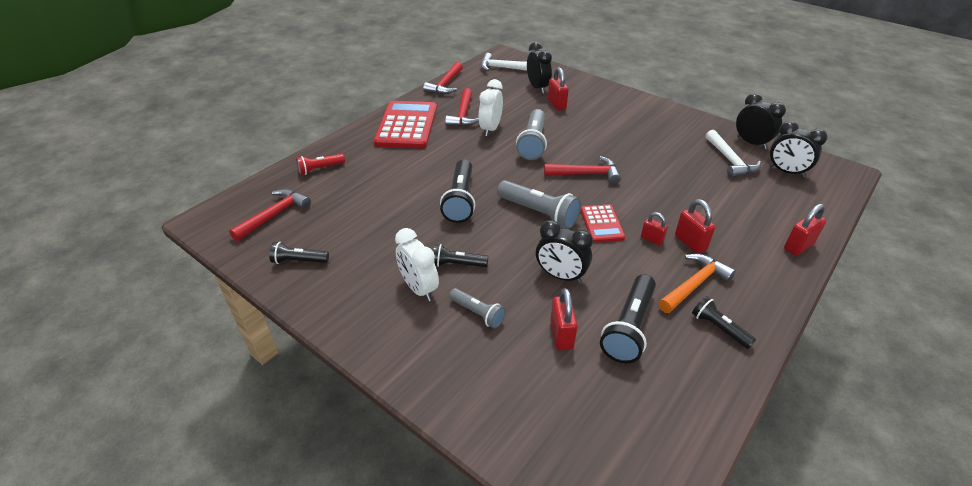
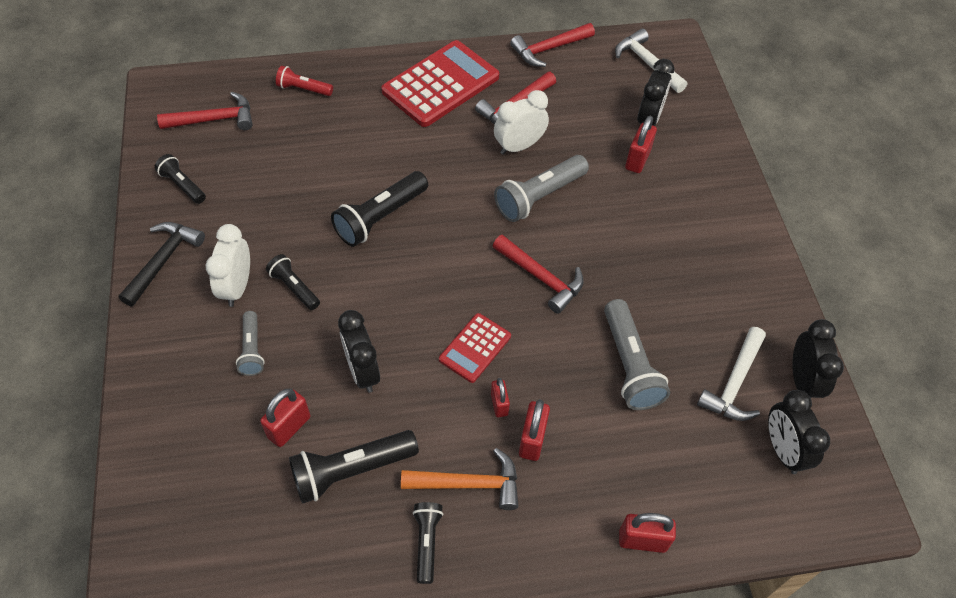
camera: 40 degrees right, 15 degrees up
(343, 309) = (163, 261): none -> black hammer
(539, 213) = (432, 288): grey flashlight -> grey flashlight (629, 365)

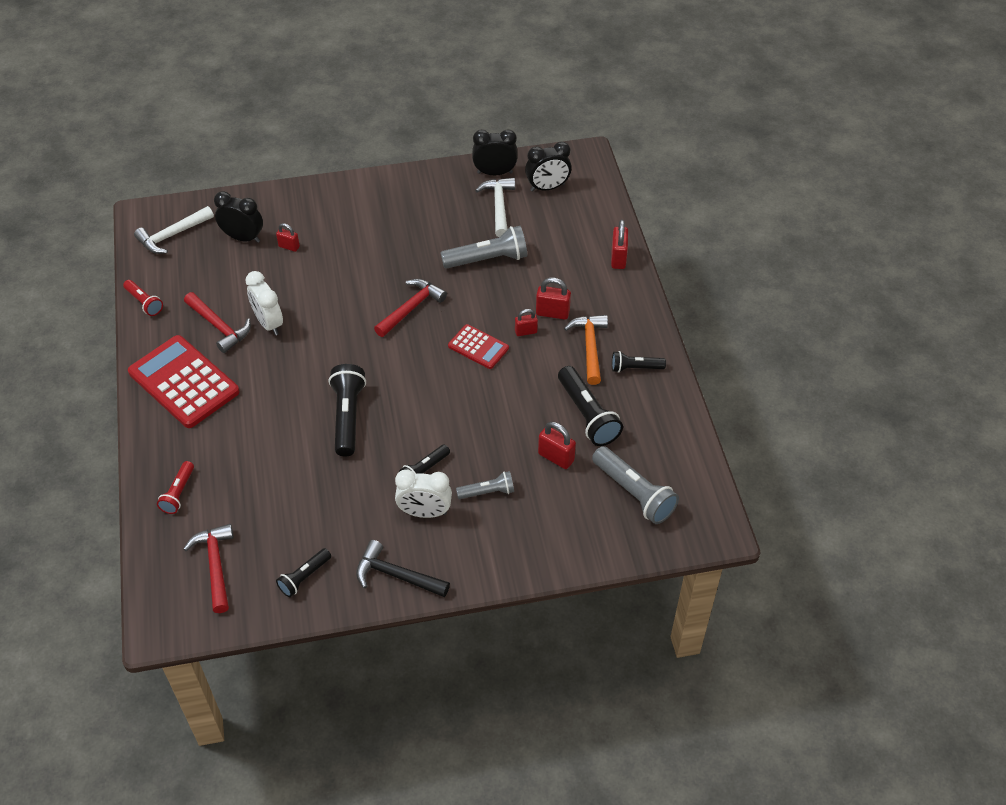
camera: 90 degrees left, 5 degrees down
(362, 371) = (503, 415): black clock -> none
(380, 217) = (348, 416): black flashlight -> black flashlight turned 135 degrees counterclockwise
(539, 197) = (327, 309): grey flashlight -> grey flashlight (634, 493)
(549, 49) = (144, 303): red hammer -> red flashlight
(637, 160) = (289, 247): red padlock -> red padlock, size x0.65
(734, 383) = (499, 206): white hammer -> white hammer turned 120 degrees counterclockwise

